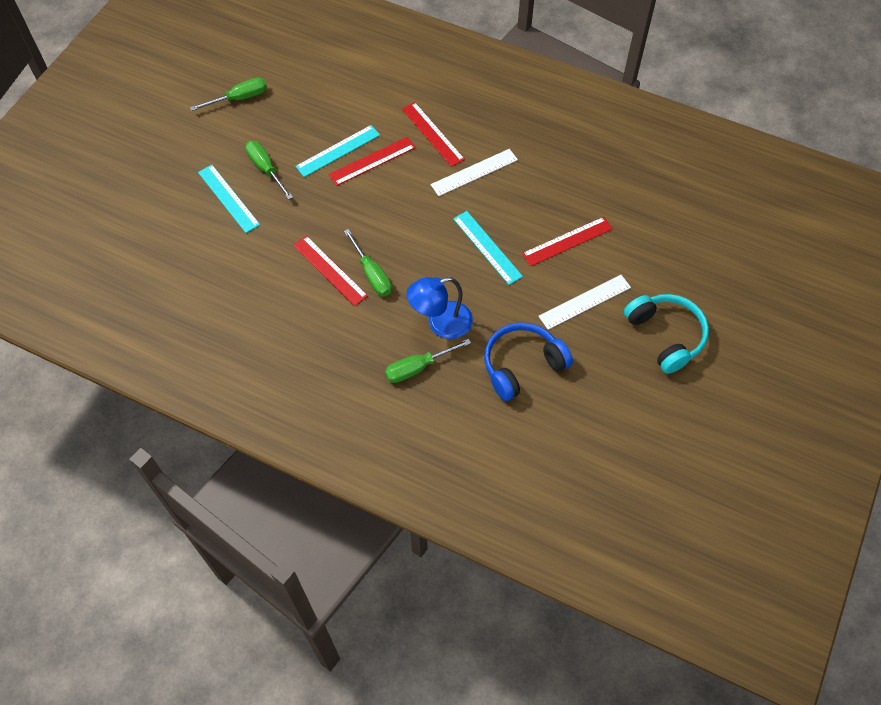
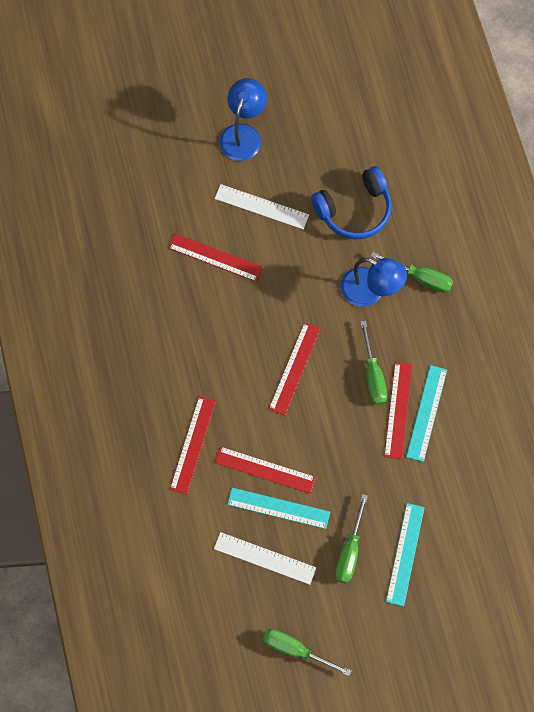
camera: 130 degrees left, 10 degrees up
(372, 274) = (373, 375): green screwdriver -> green screwdriver turned 150 degrees clockwise
(428, 229) = (294, 368): none -> red ruler
(474, 172) = (206, 378): white ruler -> white ruler (264, 558)
(487, 247) = (272, 311): turquoise ruler -> turquoise ruler (426, 413)
(522, 365) = (354, 210): blue headphones -> blue headphones turned 45 degrees counterclockwise
(666, 336) = (243, 134): turquoise headphones -> blue lamp

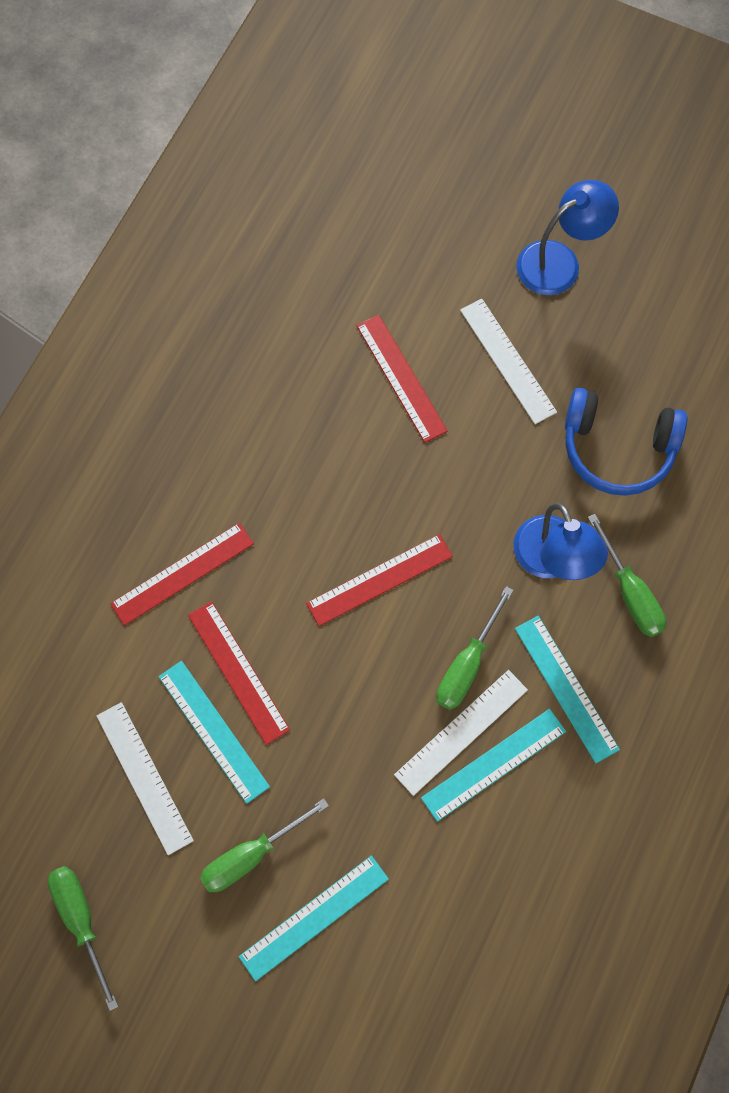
camera: 40 degrees right, 0 degrees up
(398, 410) = (461, 732): red ruler -> white ruler
(429, 349) = (566, 688): none -> turquoise ruler

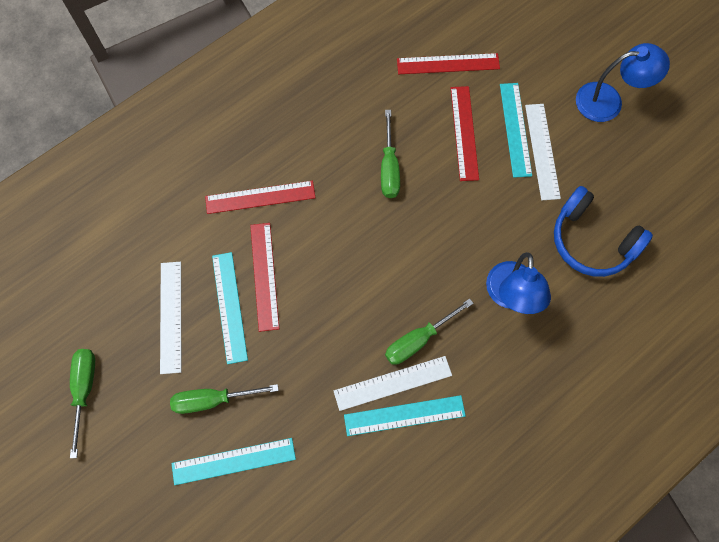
camera: 25 degrees right, 0 degrees up
(379, 580) = (386, 257): red ruler -> red ruler (448, 64)
(566, 688) = (479, 387): turquoise ruler -> turquoise ruler (515, 129)
(630, 593) = (555, 342): green screwdriver -> green screwdriver (389, 168)

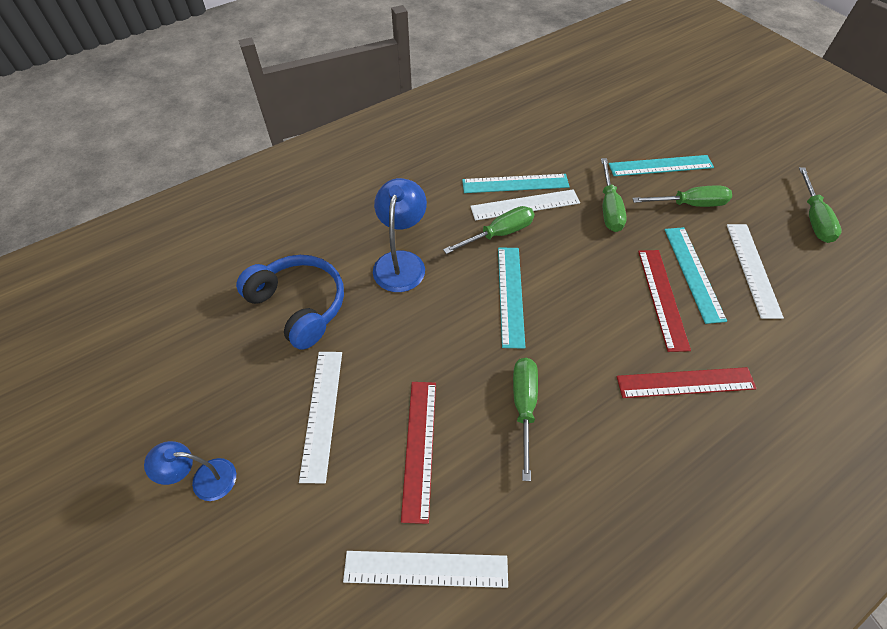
camera: 175 degrees left, 15 degrees down
(302, 386) = (609, 208): none -> green screwdriver
(448, 64) = (426, 569): red ruler -> white ruler
(515, 129) = (349, 447): turquoise ruler -> turquoise ruler (510, 295)
(608, 101) = (204, 479): blue lamp -> blue lamp, size x0.65

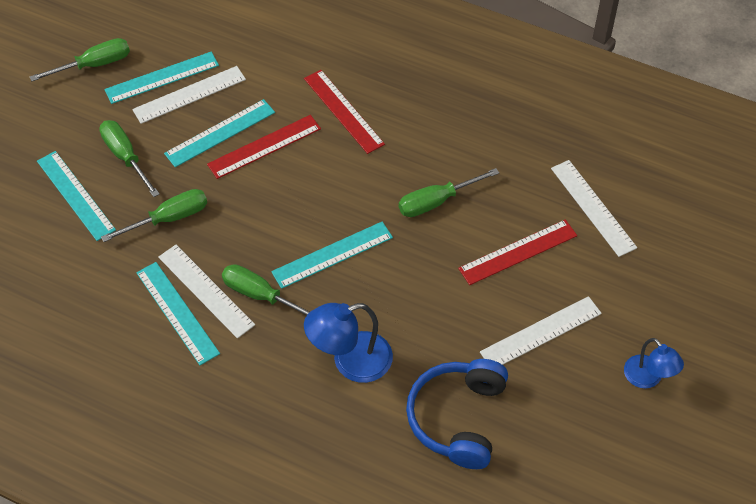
camera: 120 degrees left, 0 degrees up
(782, 257) = (162, 77): none -> turquoise ruler

